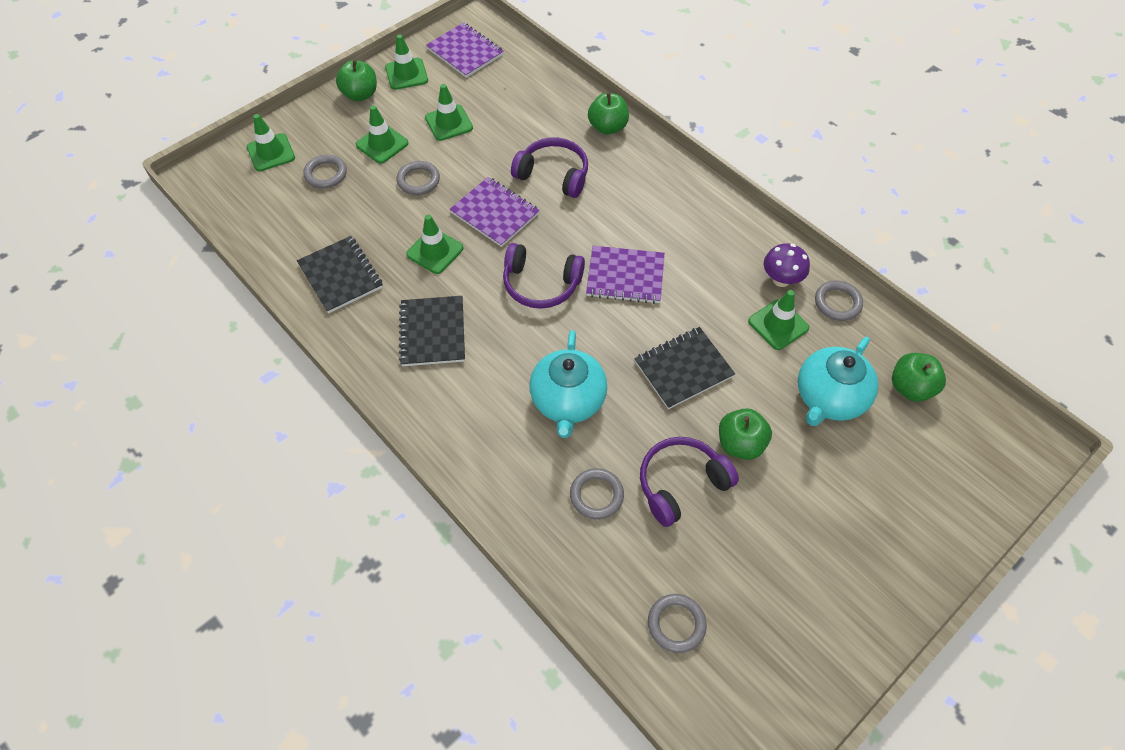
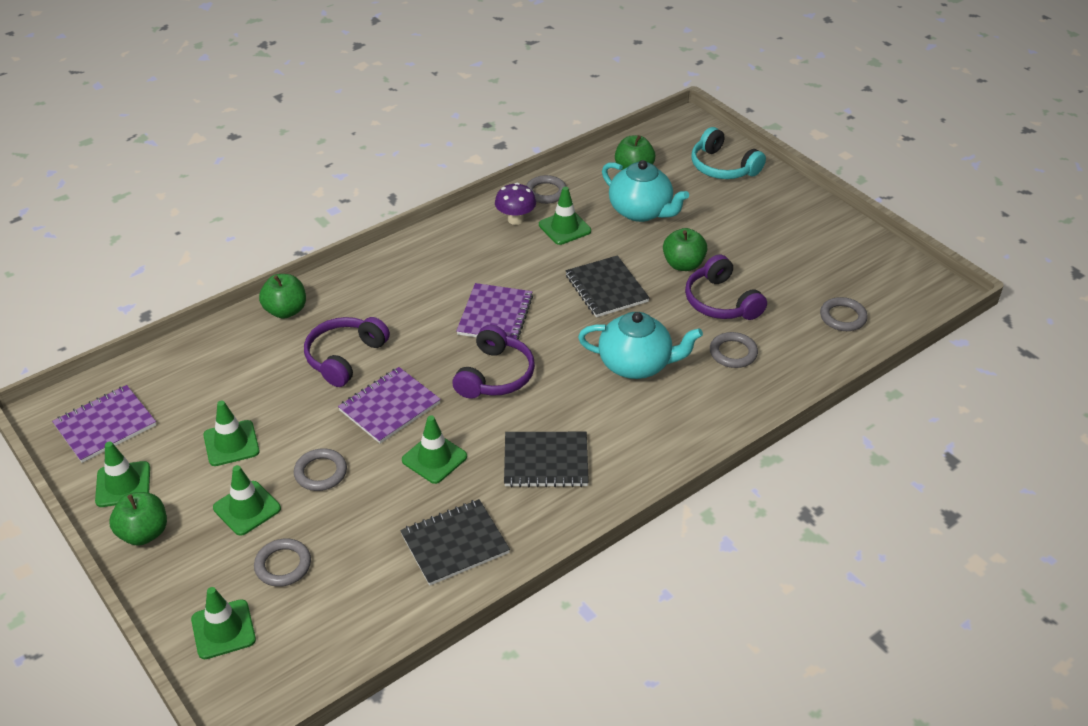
camera: 85 degrees left, 15 degrees down
(951, 489) = (723, 167): none -> turquoise headphones

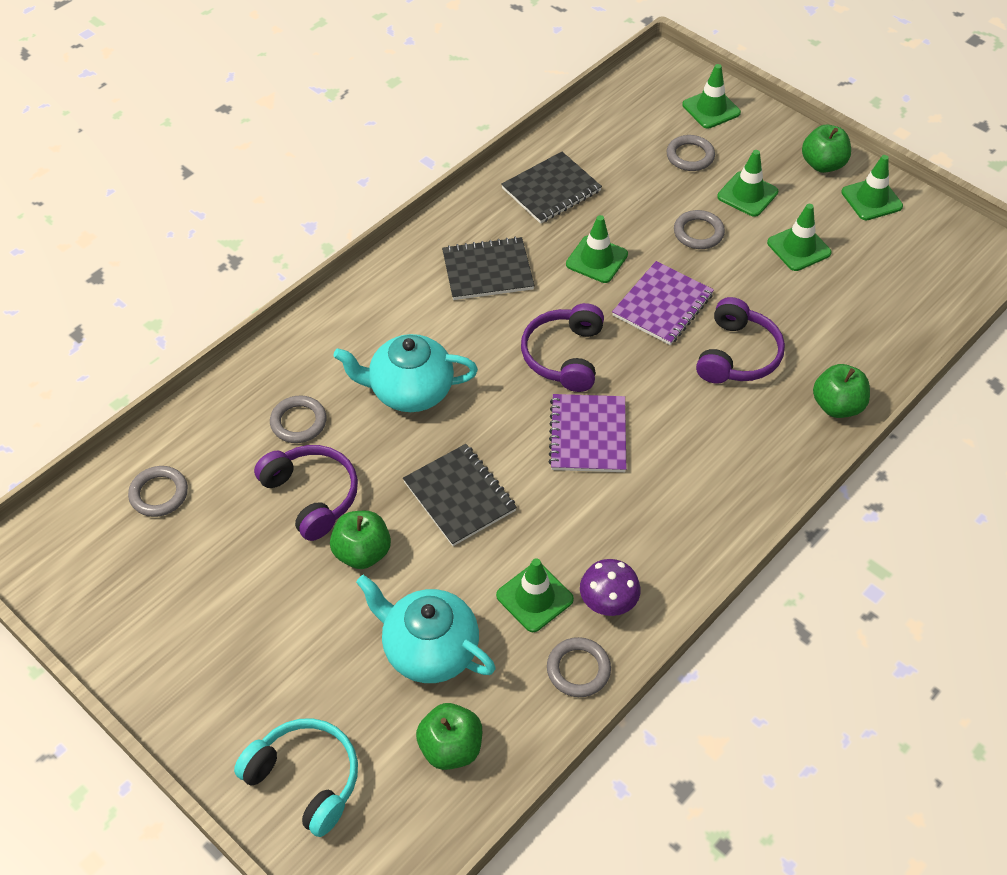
camera: 170 degrees right, 10 degrees up
(105, 425) = (932, 249): purple notebook -> none

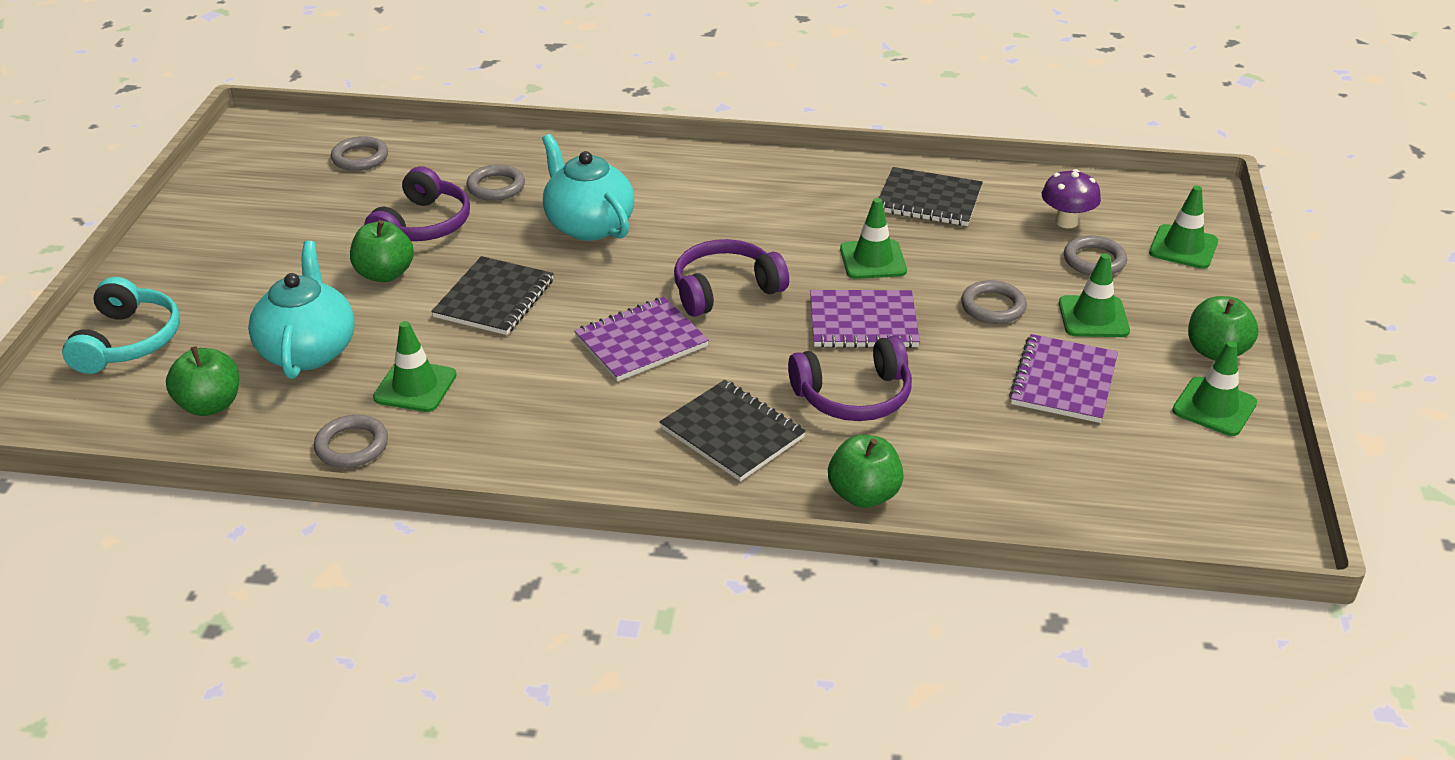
camera: 55 degrees right, 15 degrees down
(487, 271) = (779, 207): black notebook -> black notebook (732, 433)
(608, 603) = (445, 434): purple mushroom -> purple mushroom (1066, 222)
(798, 248) = (1063, 381): green traffic cone -> purple notebook

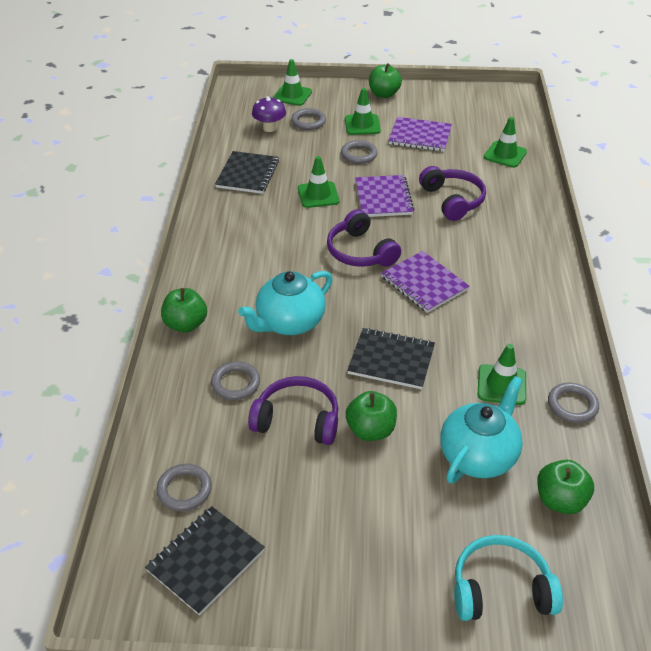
camera: 95 degrees left, 5 degrees up
(309, 350) = (479, 455): turquoise teapot -> turquoise teapot turned 135 degrees clockwise
(732, 433) = (499, 241): black notebook -> black notebook (205, 560)
(863, 495) = (530, 196): green apple -> green apple (186, 324)
(1214, 407) = (428, 98): green traffic cone -> green traffic cone (505, 155)

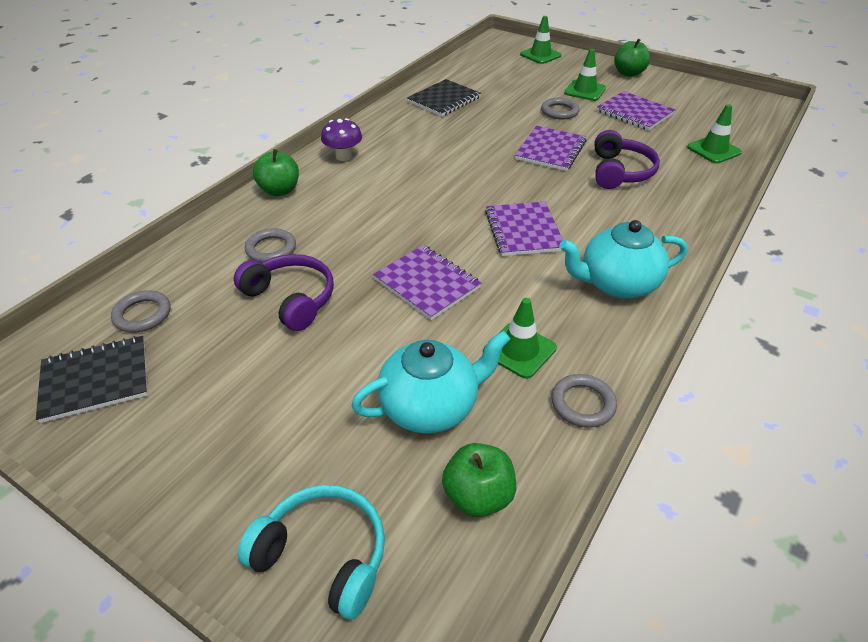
camera: 30 degrees right, 0 degrees up
(269, 128) = (496, 73): purple mushroom -> purple mushroom (343, 156)
(289, 322) = (365, 219): turquoise teapot -> turquoise teapot (617, 284)
(308, 122) = (536, 76): grey ring -> none
(318, 195) = (491, 131): green traffic cone -> none
(360, 252) = (486, 185): purple headphones -> none
(370, 430) = (347, 336): green apple -> none
(391, 360) = (427, 283): black notebook -> purple notebook

